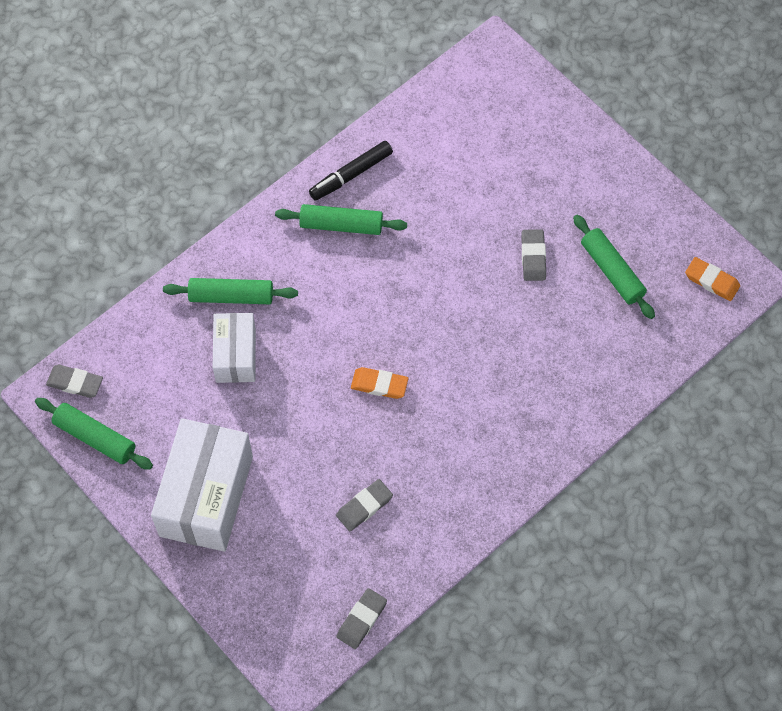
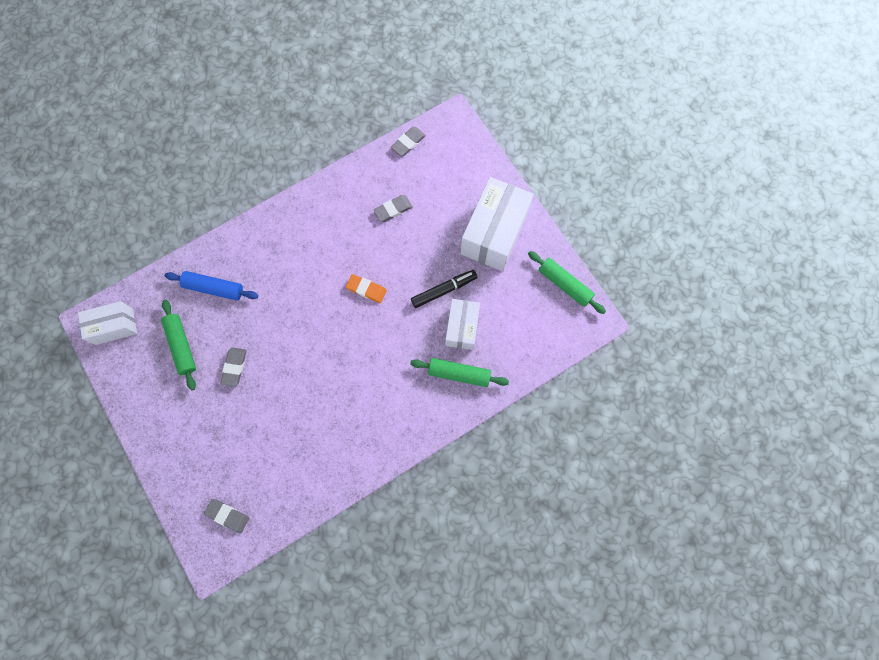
camera: 170 degrees left, 10 degrees up
(75, 383) = (576, 326): grey eraser -> grey eraser (227, 515)
(341, 225) = (368, 418): green rolling pin -> none
(351, 175) = (353, 461): black marker -> black marker (444, 290)
(594, 351) = (214, 288): none -> blue rolling pin
(712, 281) = (114, 326): orange eraser -> white box

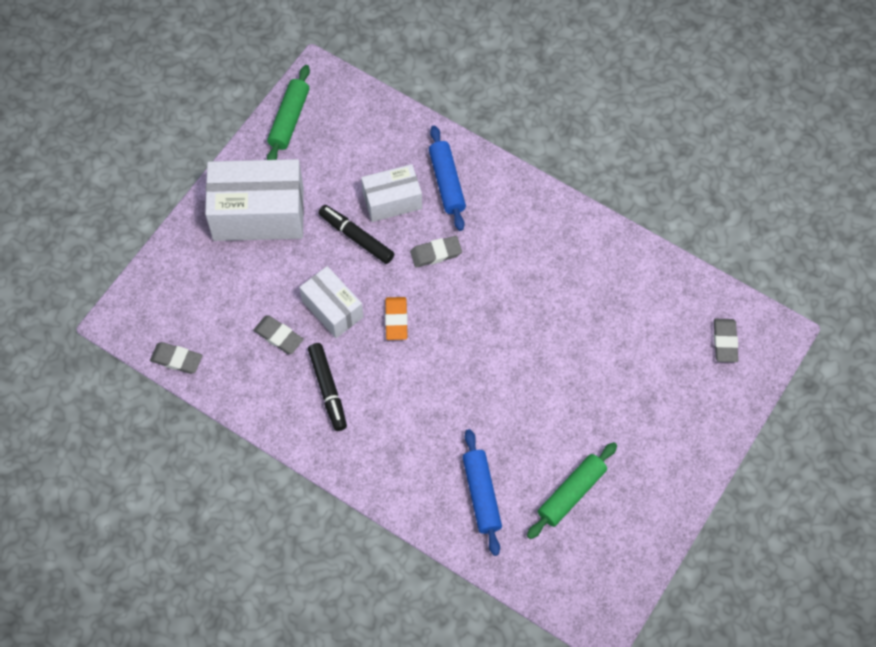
camera: 115 degrees left, 10 degrees down
(114, 326) = (590, 589): white box -> white box (332, 309)
(234, 367) = (564, 419): grey eraser -> grey eraser (436, 253)
(338, 224) = (328, 389): none -> black marker
(459, 374) = (447, 182): green rolling pin -> blue rolling pin

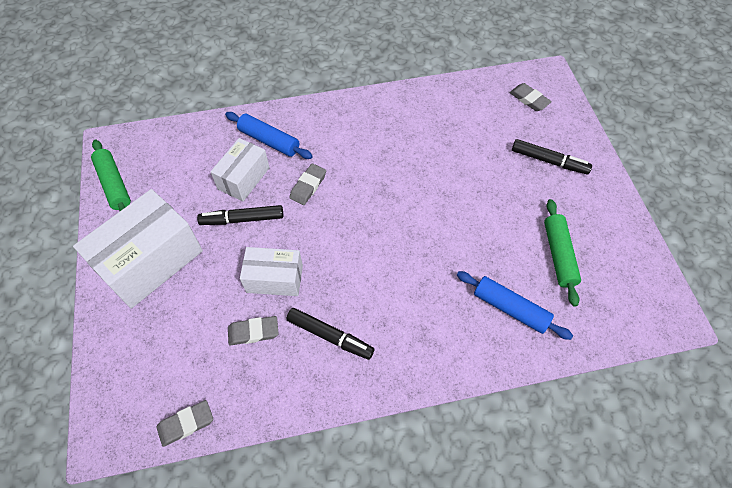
camera: 45 degrees left, 5 degrees down
(396, 320) = (327, 248): orange eraser -> none
(666, 413) = (549, 161): none -> black marker

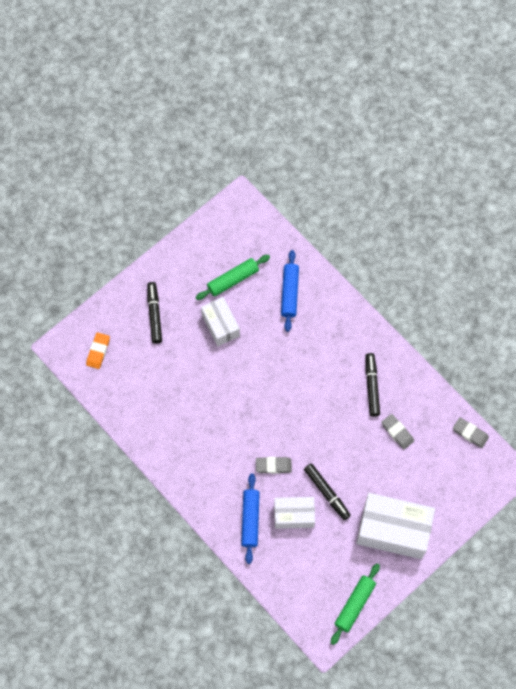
camera: 120 degrees left, 10 degrees up
(274, 279) = (356, 442): white box -> white box (220, 325)
(529, 99) = (98, 351): grey eraser -> orange eraser

